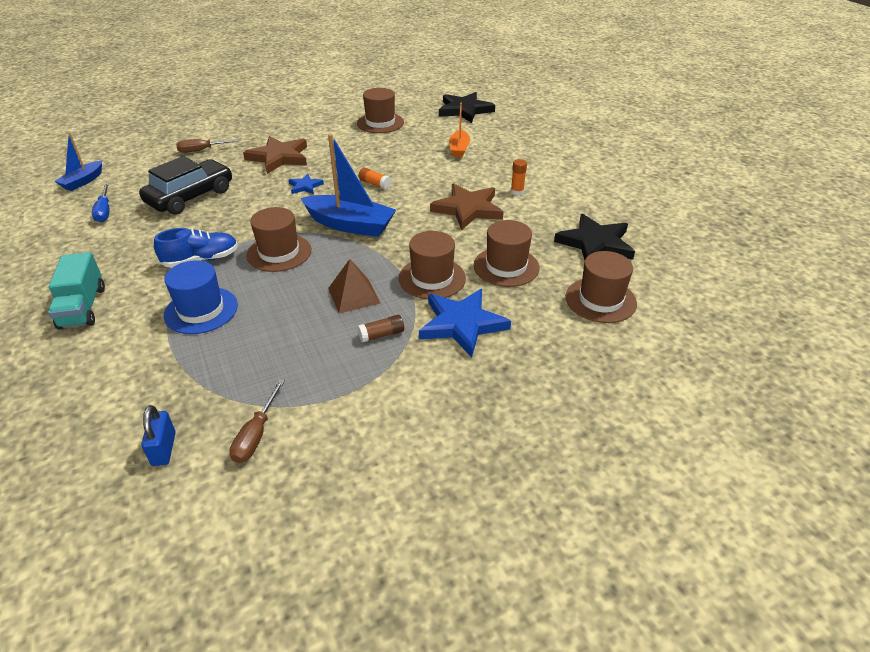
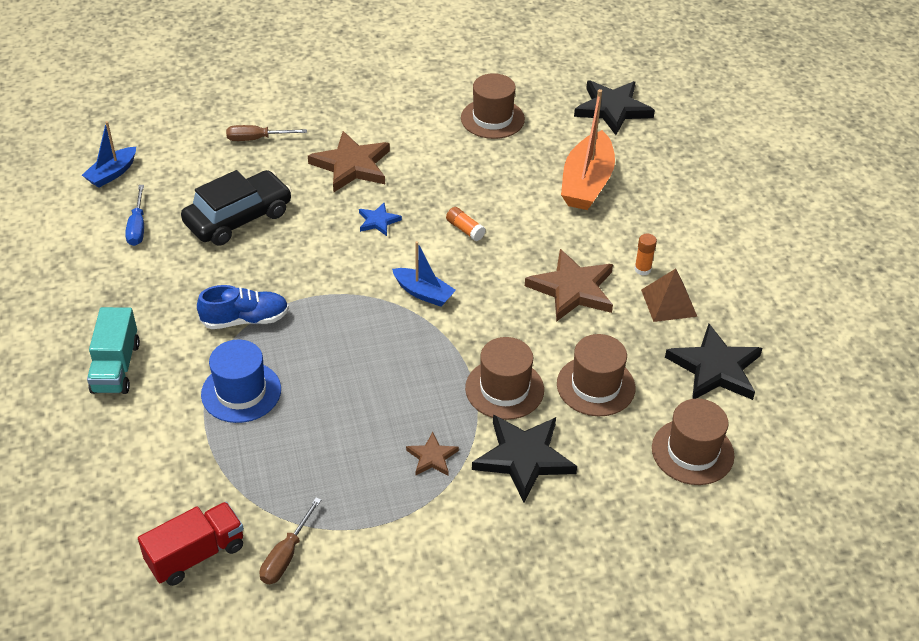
camera: 10 degrees right, 5 degrees up
(164, 449) = (196, 555): blue padlock -> red truck
(279, 253) = (334, 323): brown hat -> none
(350, 225) = (423, 293): blue boat -> blue boat, size x0.58
(354, 295) = (411, 399): brown pyramid -> brown pyramid (669, 303)
(381, 335) = (432, 457): brown glue stick -> brown star
(459, 149) = (586, 183): orange boat -> orange boat, size x1.74
(462, 324) = (524, 458): blue star -> black star

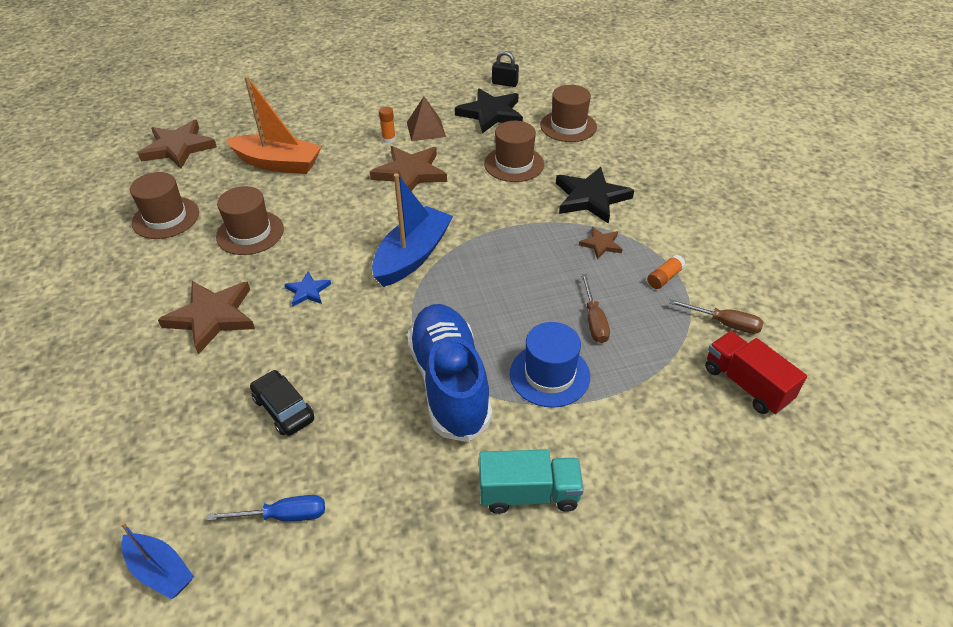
camera: 90 degrees left, 0 degrees up
(238, 218) = (284, 409): black car -> black car, size x0.61
(245, 320) = (449, 383): blue shoe -> blue shoe, size x1.72
(257, 139) = (135, 408): brown screwdriver -> brown screwdriver (594, 320)
(423, 293) = (412, 256): blue boat -> blue boat, size x1.74
(465, 229) = (329, 232): orange glue stick -> orange glue stick (664, 278)
(504, 389) = (523, 208): brown hat -> brown hat (250, 233)
(612, 109) = (178, 148): black star -> brown star
(801, 387) = (505, 83): none -> black padlock

